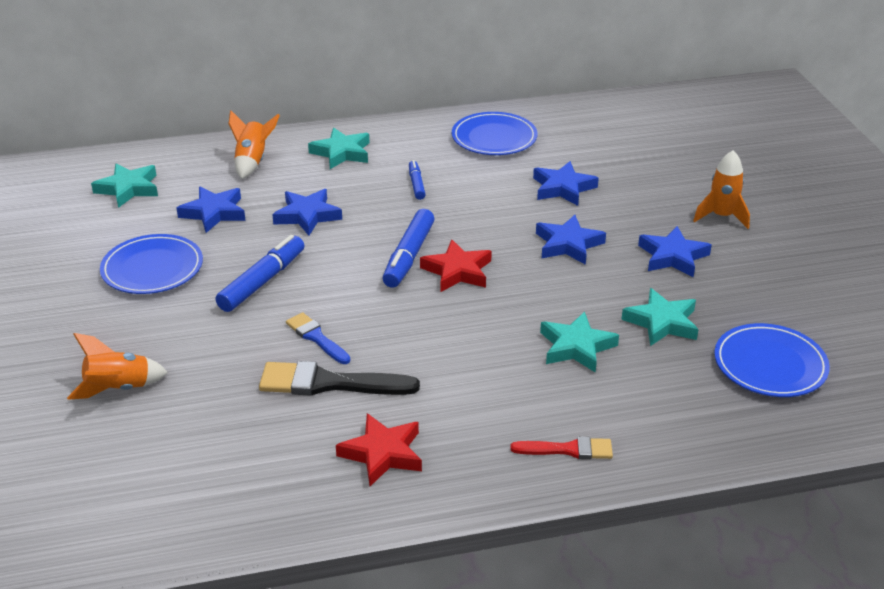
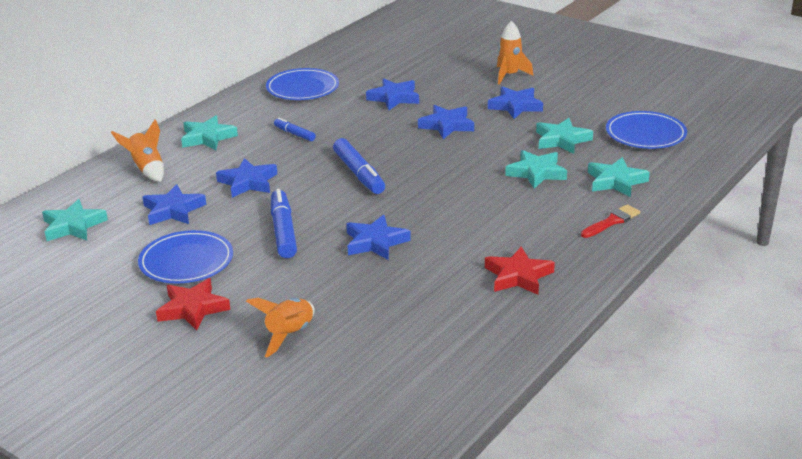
camera: 40 degrees left, 5 degrees down
(316, 337) = (375, 242): blue brush -> blue star
(329, 383) = (425, 260): black brush -> none
(457, 271) = (403, 168): red star -> red star (192, 308)
(646, 404) = (616, 181): none -> turquoise star

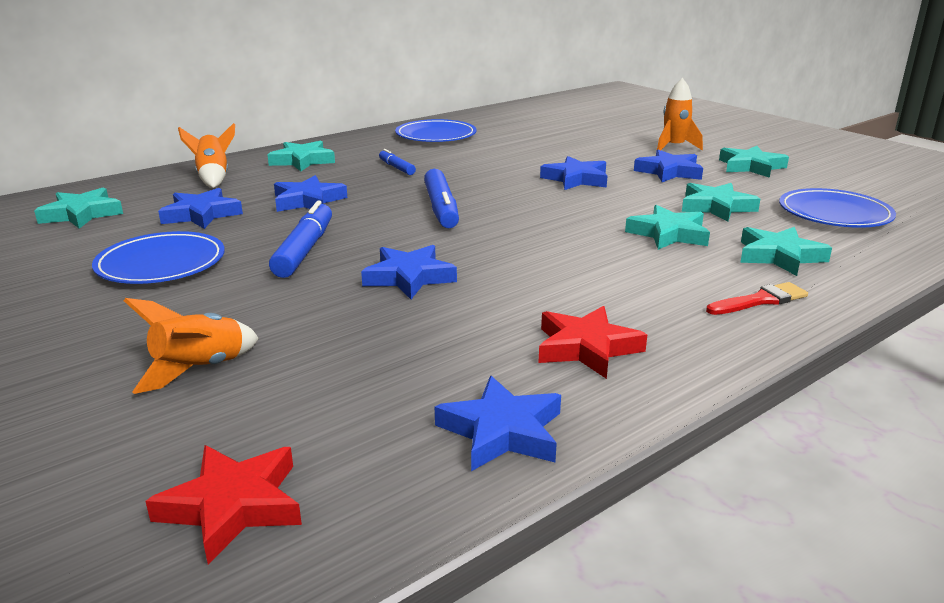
camera: 15 degrees right, 5 degrees down
(192, 308) = (111, 315): red star -> red star (233, 506)
(394, 98) = (529, 152): blue star -> blue star (502, 431)
(576, 91) = (751, 167): none -> turquoise star

